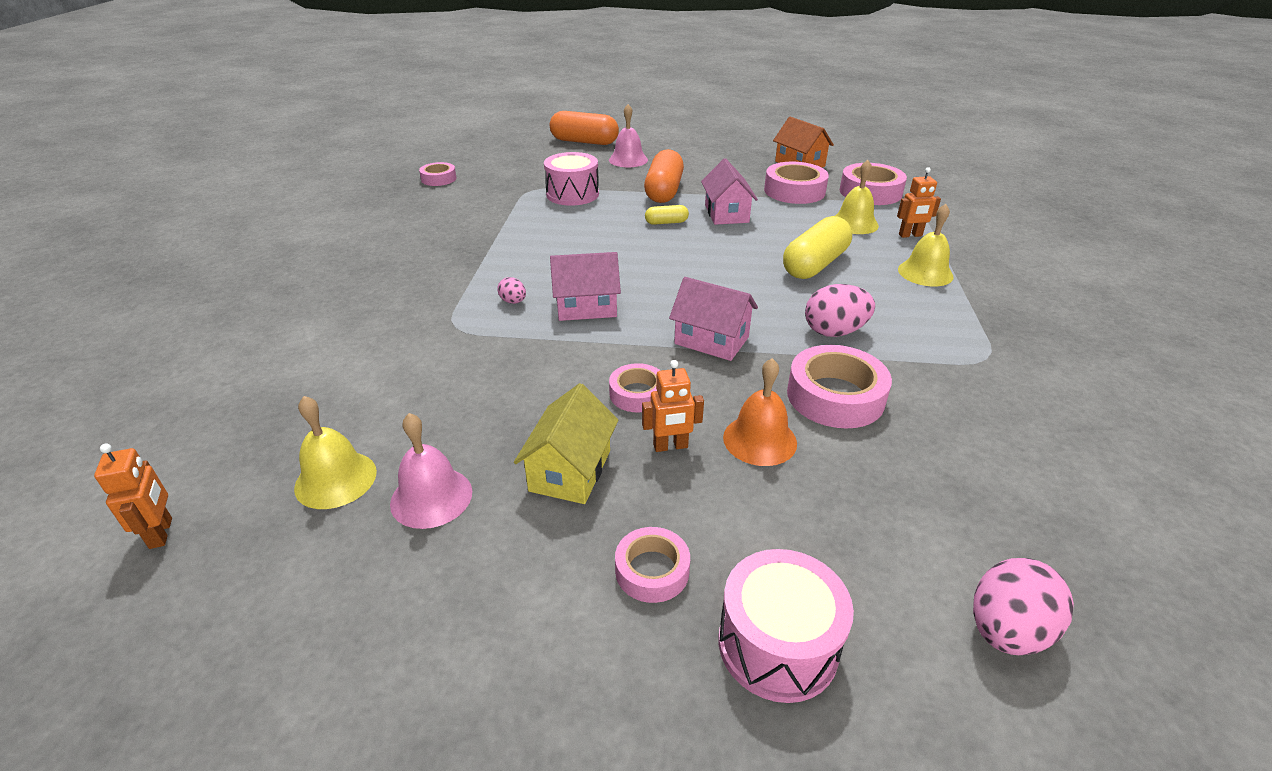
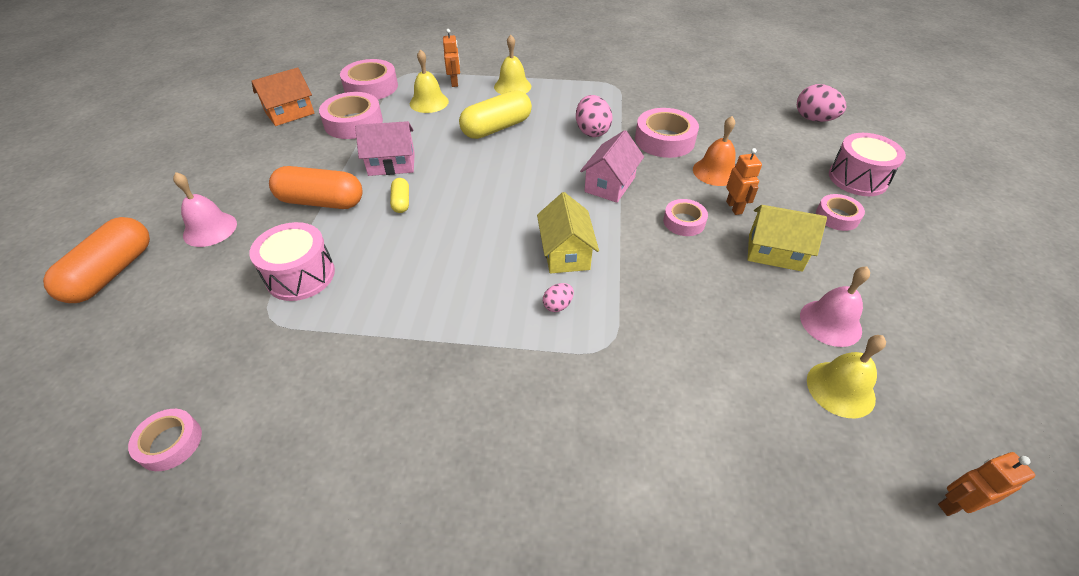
camera: 90 degrees left, 10 degrees up
(586, 307) = (566, 253): pink house -> yellow house
(815, 264) = (496, 128): yellow capsule -> yellow capsule turned 75 degrees counterclockwise

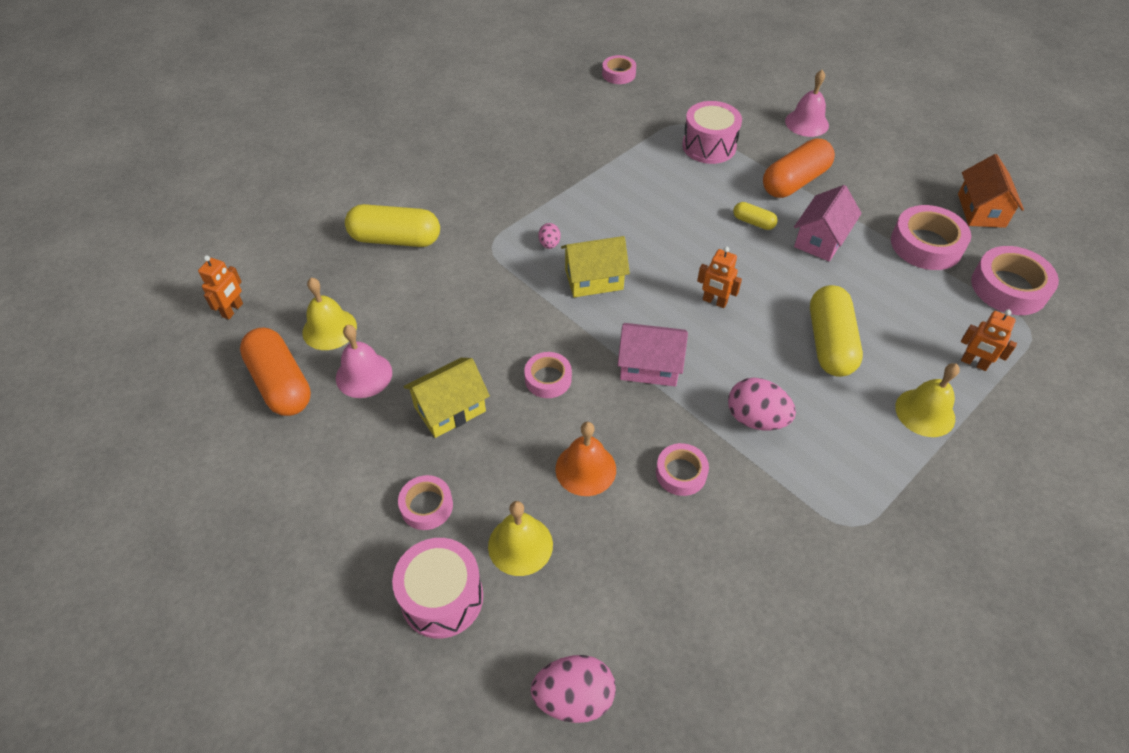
camera: 130 degrees right, 5 degrees up
(112, 273) = (791, 78): orange capsule -> orange capsule (280, 383)
(429, 102) = (934, 317): yellow bell -> yellow bell (520, 545)
(566, 253) = (594, 279): yellow house -> yellow house turned 45 degrees counterclockwise
(610, 184) = (649, 366): pink house -> pink house turned 60 degrees counterclockwise
(664, 140) = (681, 473): pink tape -> pink tape, size x0.59
(693, 438) = (395, 239): none -> yellow capsule
(734, 207) = (524, 433): orange robot -> orange robot (714, 301)

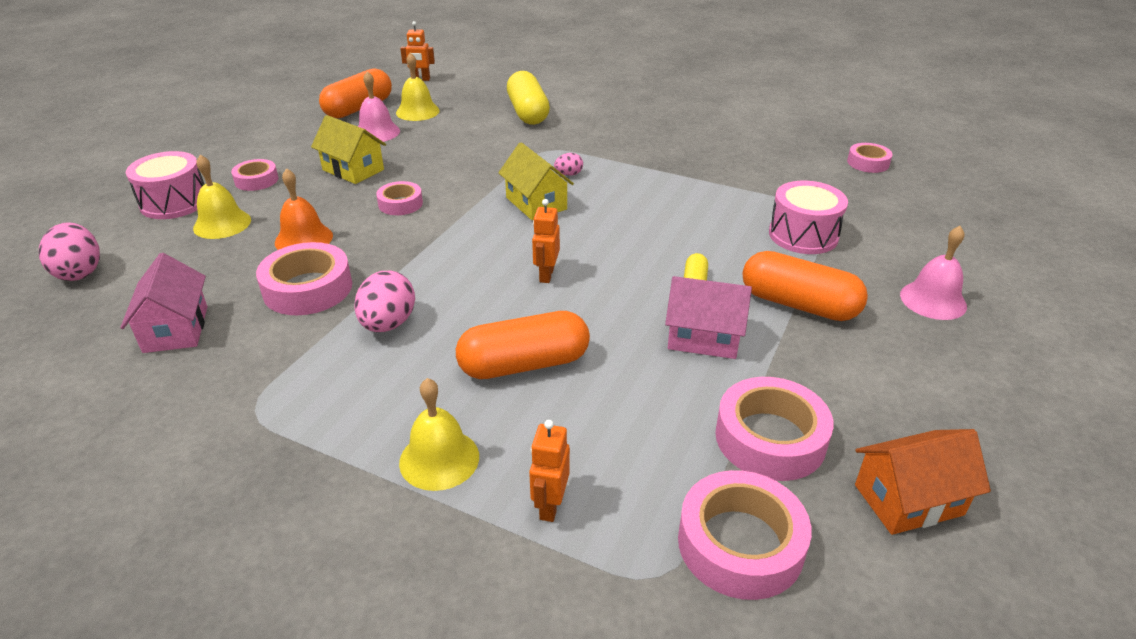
camera: 70 degrees right, 15 degrees down
(649, 366) = (436, 251): pink house -> pink house (176, 329)
(681, 473) = (308, 288): pink tape -> pink tape, size x1.69
(830, 343) = (524, 364): yellow capsule -> orange capsule

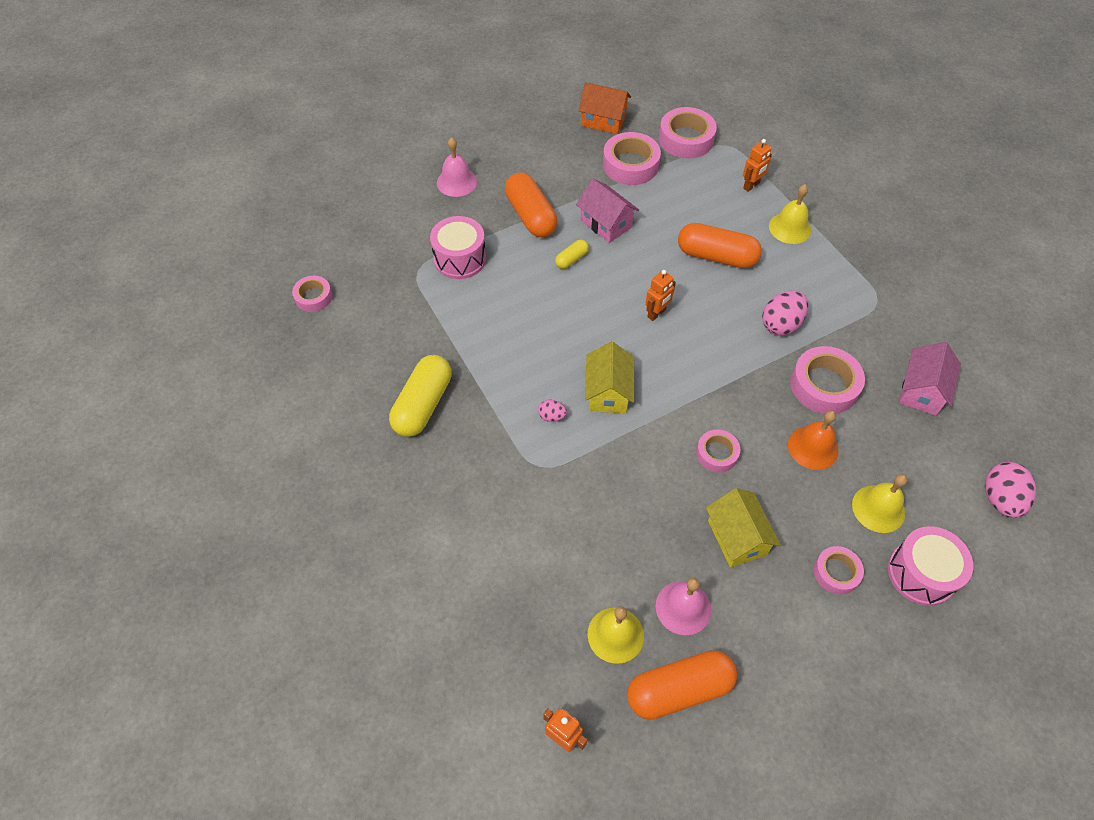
camera: 145 degrees left, 20 degrees up
(528, 112) = (501, 554): yellow capsule -> yellow capsule (423, 404)

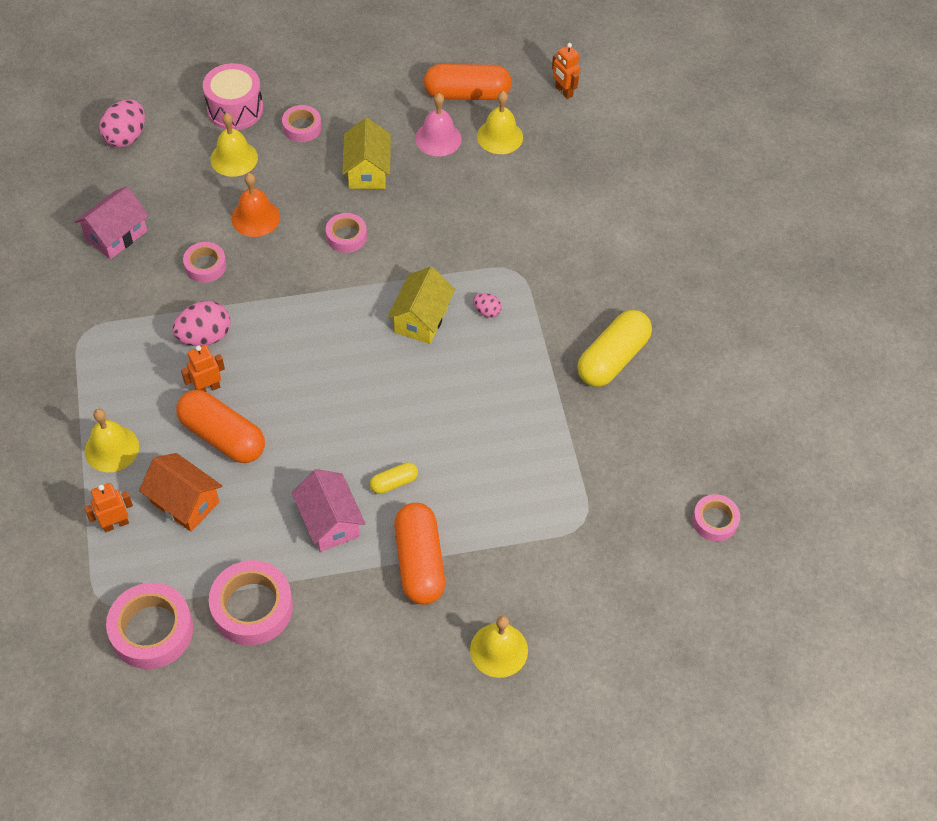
camera: 165 degrees left, 0 degrees up
(457, 182) = (499, 650): pink bell -> yellow bell
(460, 259) = (528, 523): pink drum -> none
(603, 121) = (249, 704): orange house -> orange house (185, 502)
(656, 313) = (329, 387): orange robot -> orange robot (207, 388)
(824, 385) = (205, 266): pink tape -> pink tape, size x0.59

